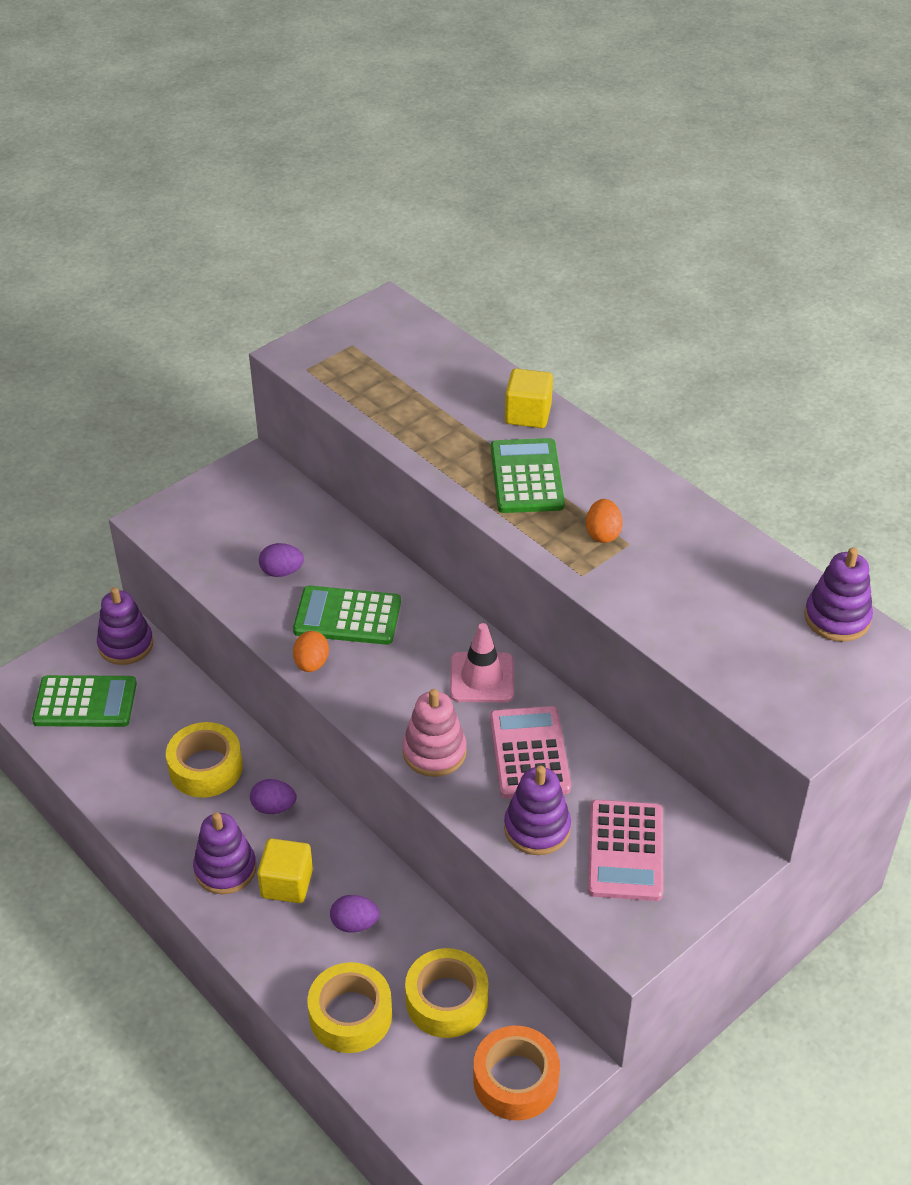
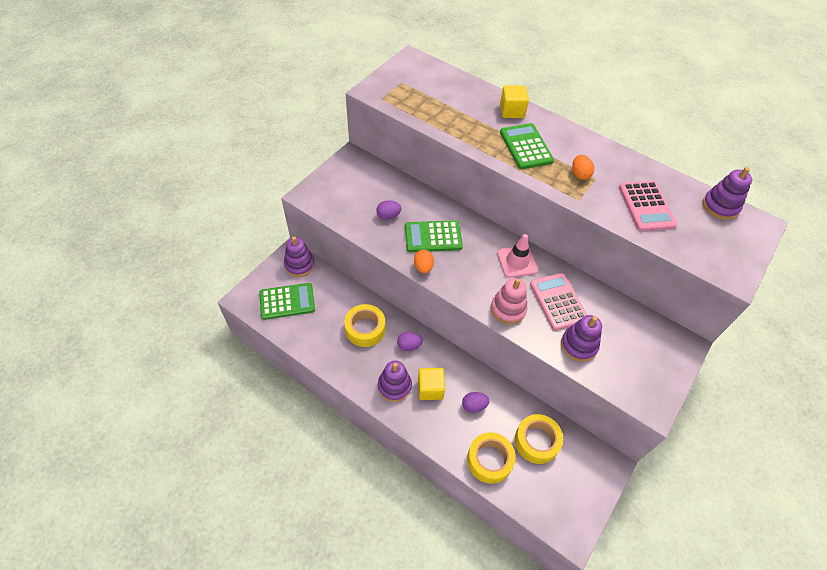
camera: 15 degrees left, 10 degrees up
(515, 1080) = (587, 481): orange tape -> none
(625, 851) = (629, 350): pink calculator -> pink calculator (646, 206)

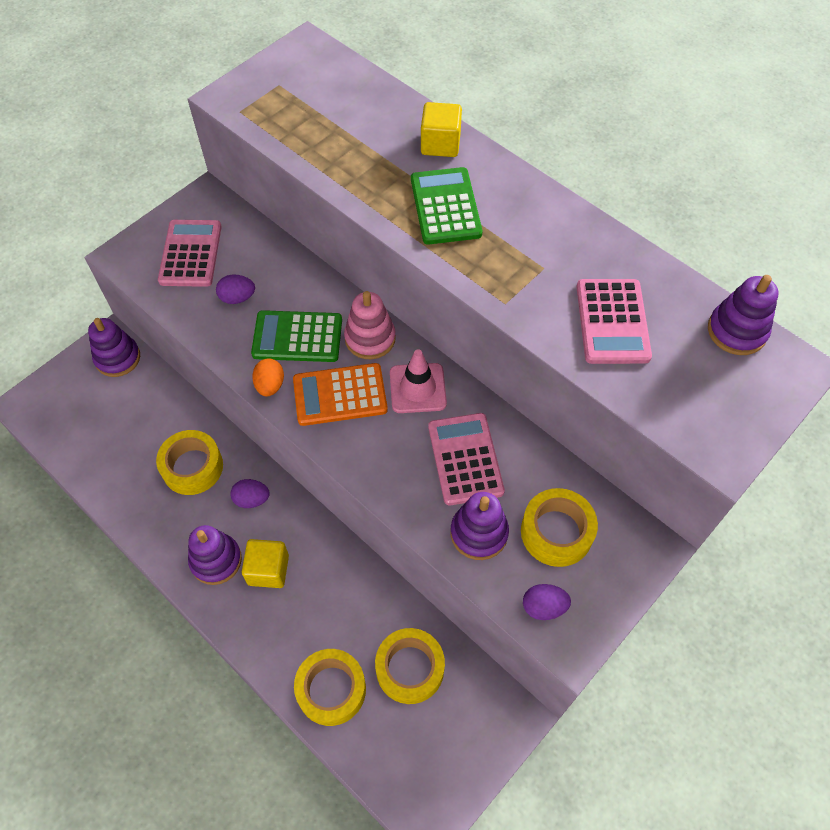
camera: 10 degrees right, 5 degrees up
(287, 301) = (87, 414): green calculator -> none
(351, 191) = (190, 254): none -> pink calculator
(469, 270) = (340, 395): none -> orange calculator
(474, 406) = (327, 603): purple egg -> purple egg (543, 607)
(508, 309) = (383, 464): pink stacking toy -> pink stacking toy (370, 338)
(580, 174) = (519, 260): orange egg -> none
(626, 340) = (556, 532): none -> yellow tape

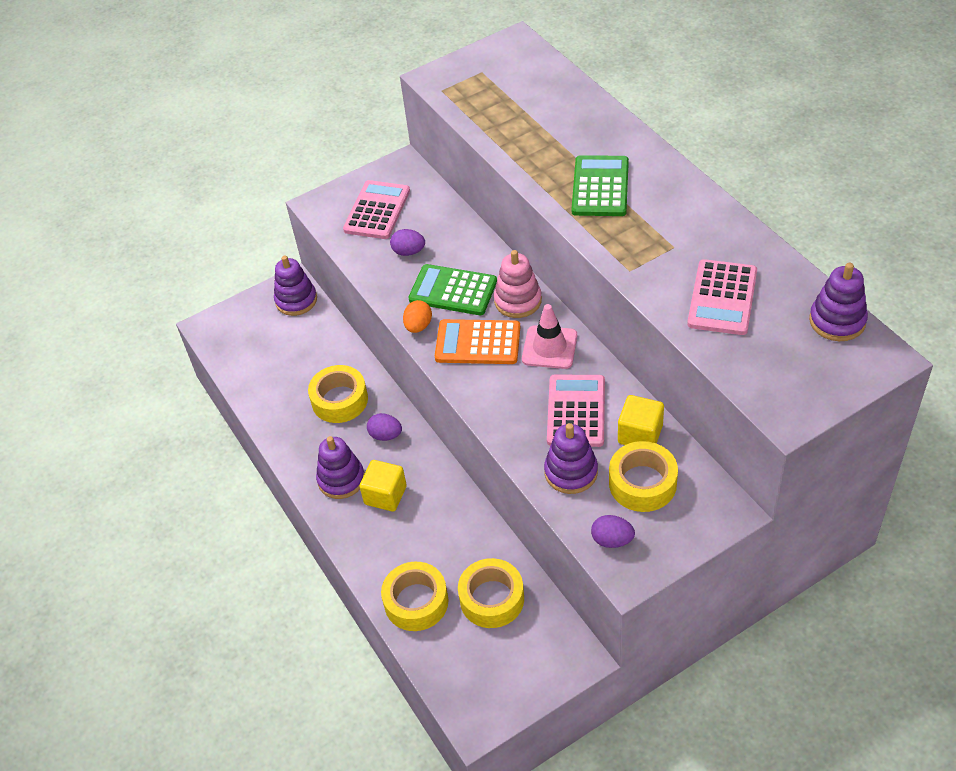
camera: 20 degrees right, 10 degrees down
(440, 144) = (611, 135): yellow cube -> yellow cube (640, 434)

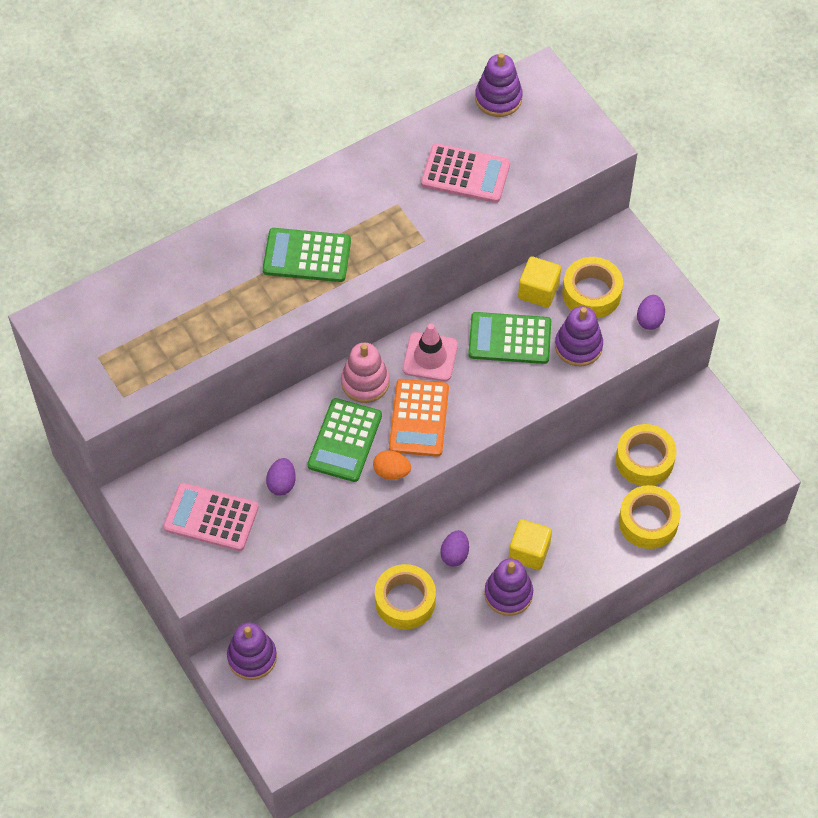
camera: 95 degrees left, 10 degrees up
(576, 411) = (509, 339): pink calculator -> green calculator

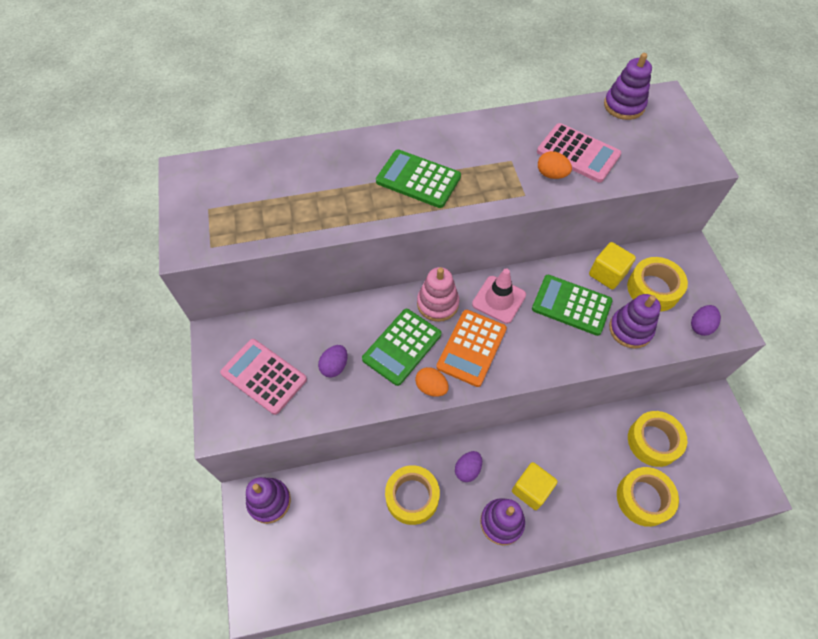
camera: 20 degrees right, 0 degrees up
(445, 208) = (551, 174): none -> orange egg

